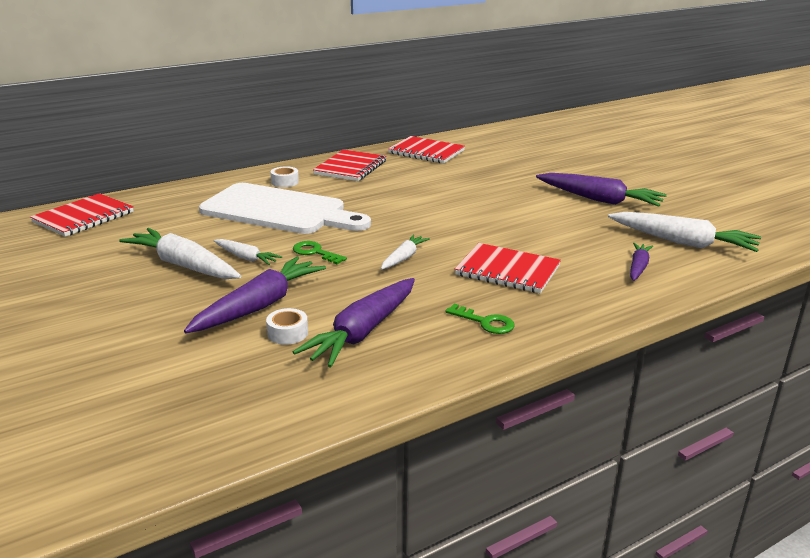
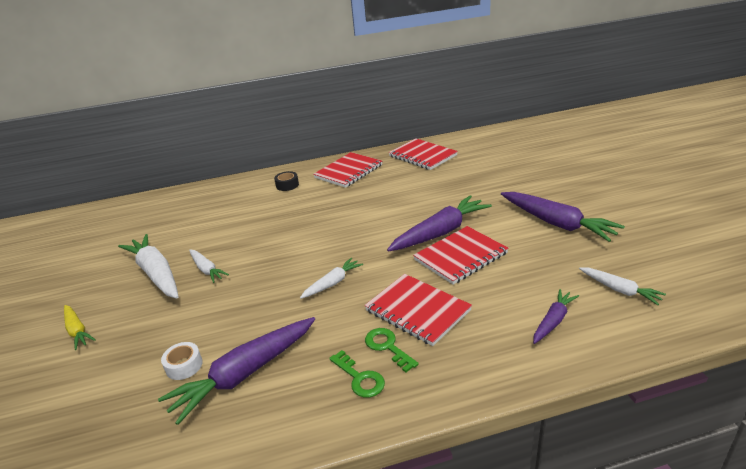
camera: 20 degrees right, 5 degrees up
(83, 217) = (121, 214): red notebook -> red notebook (460, 256)
(124, 320) = (77, 331): none -> yellow carrot
(259, 306) = (182, 328): purple carrot -> purple carrot (440, 232)
(279, 211) = (264, 218): white cutting board -> none
(285, 182) = (287, 185): white tape -> black tape
(315, 252) = (263, 269): green key -> green key (387, 347)
(682, 242) = (619, 290): white carrot -> white carrot, size x0.54

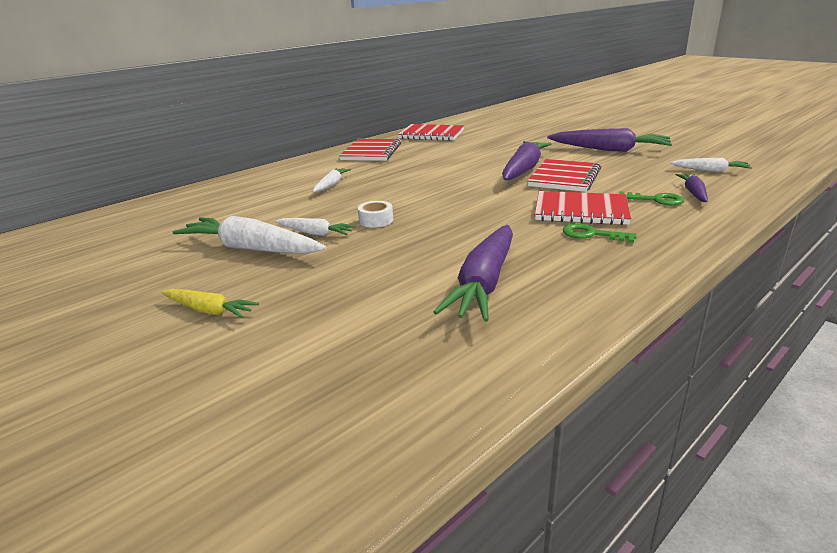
camera: 30 degrees left, 5 degrees down
(184, 366) = (404, 296): white tape -> white tape (376, 220)
(287, 185) = (316, 169): black tape -> none
(332, 283) = (474, 213): white carrot -> white carrot (331, 185)
(360, 378) = (600, 256): green key -> green key (656, 200)

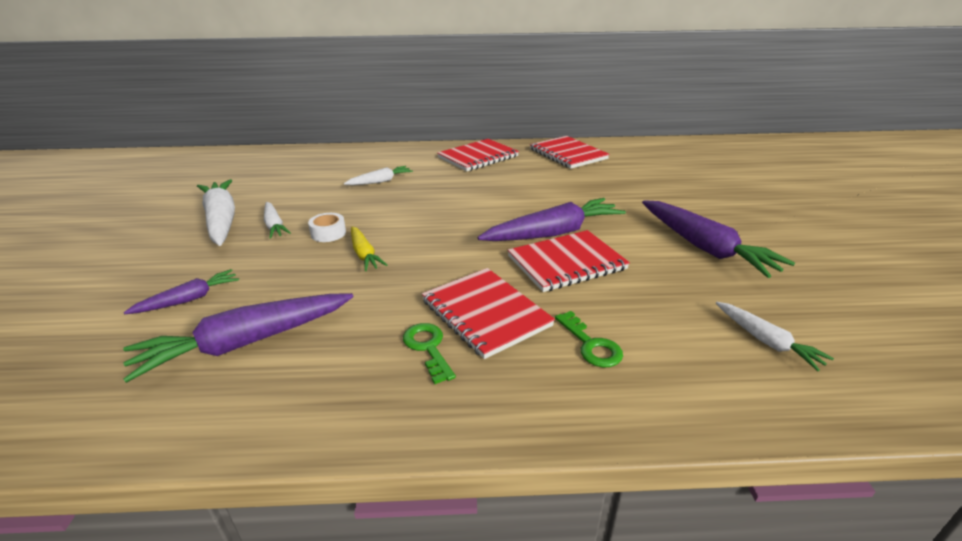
camera: 40 degrees right, 5 degrees up
(209, 310) = (107, 260): yellow carrot -> yellow carrot (364, 254)
(693, 193) = (658, 362): purple carrot -> purple carrot (189, 299)

